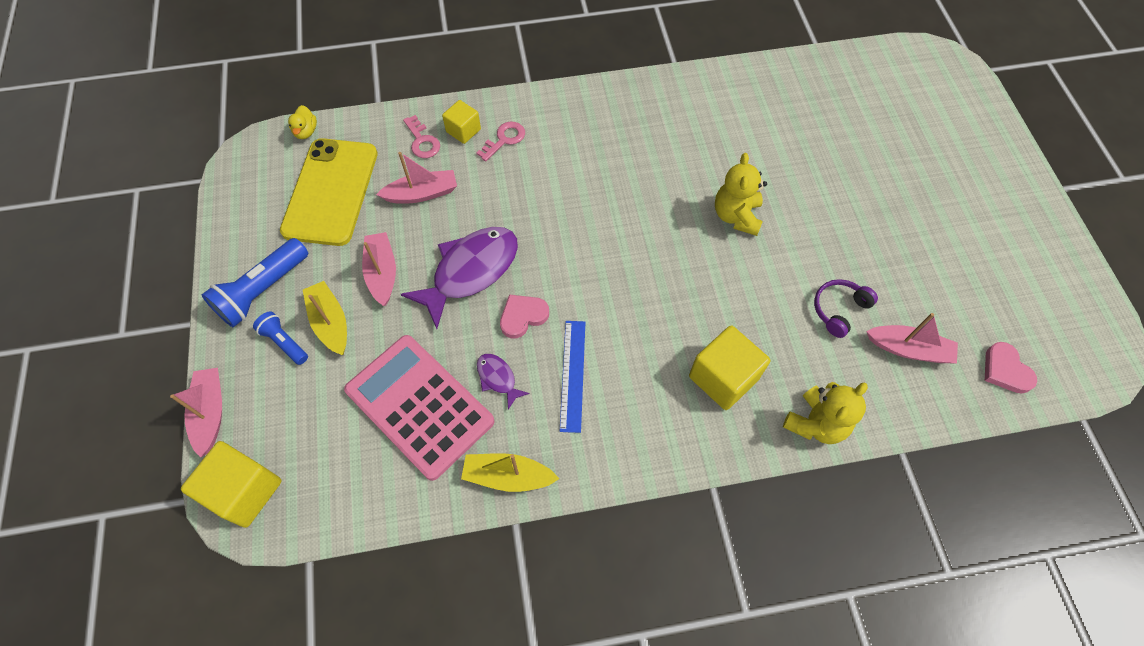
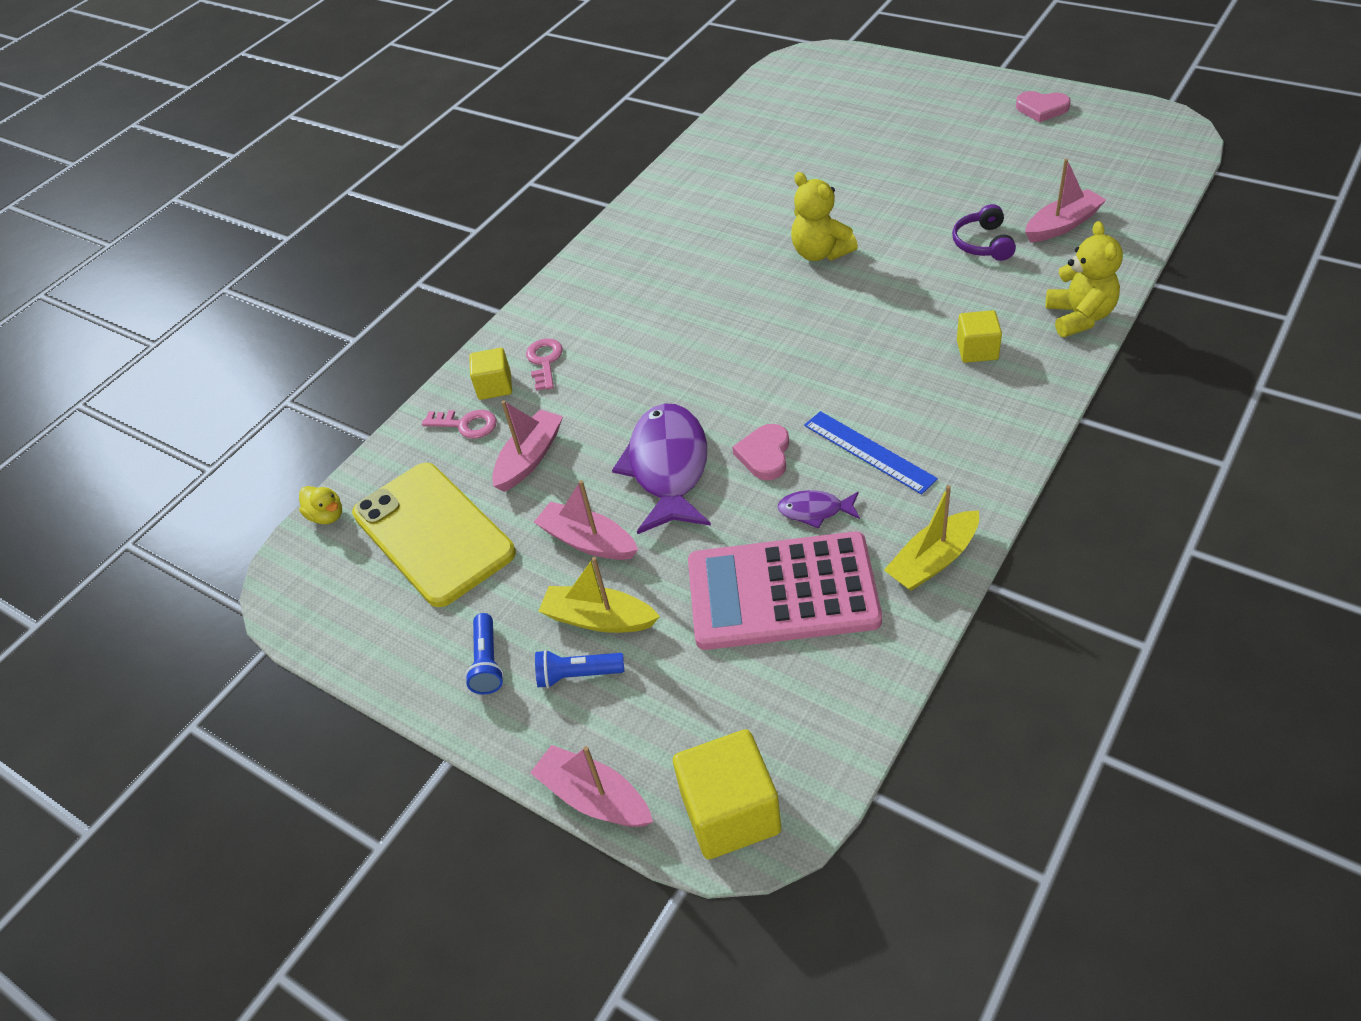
camera: 40 degrees left, 15 degrees down
(262, 291) = (487, 663): blue flashlight -> blue flashlight, size x0.57
(723, 378) = (977, 350): yellow cube -> yellow cube, size x0.60
(1005, 370) = (1134, 185): pink heart -> pink heart (1041, 109)

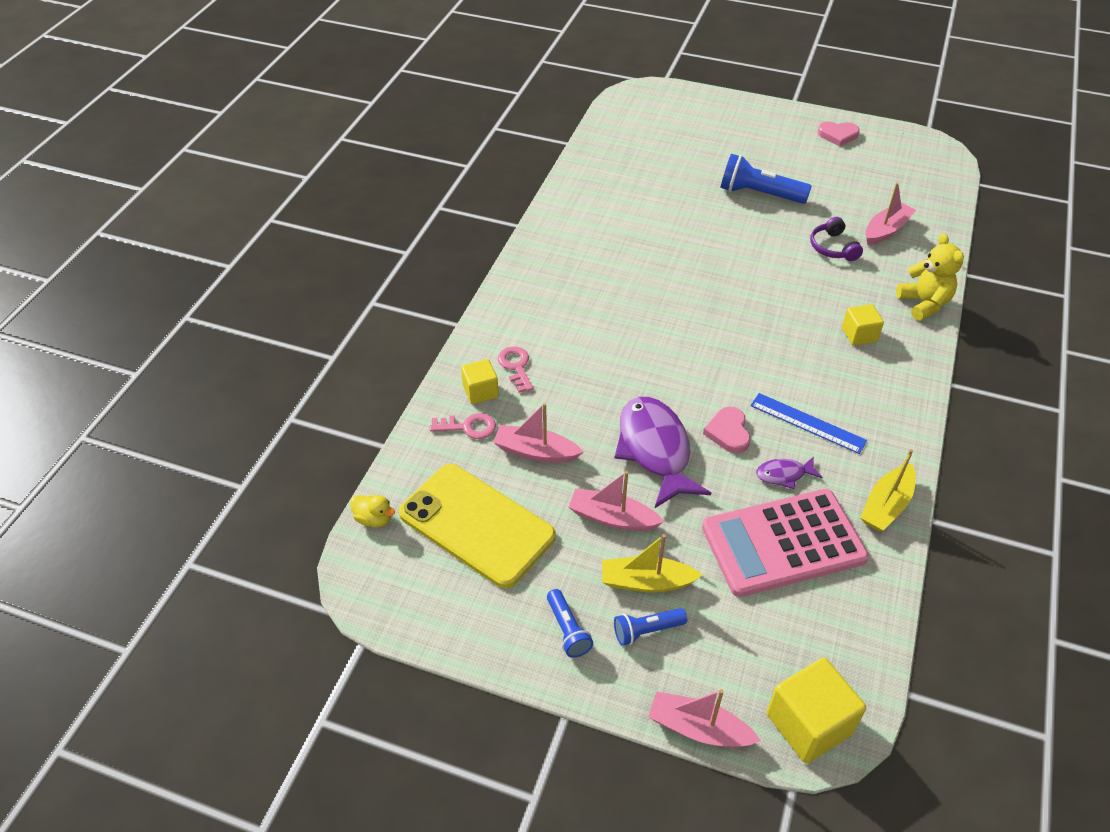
camera: 20 degrees left, 0 degrees up
(530, 458) = (535, 451): pink boat -> pink boat turned 90 degrees counterclockwise
(820, 253) = (710, 260): yellow teddy bear -> none
(912, 177) = (759, 194): none -> blue flashlight

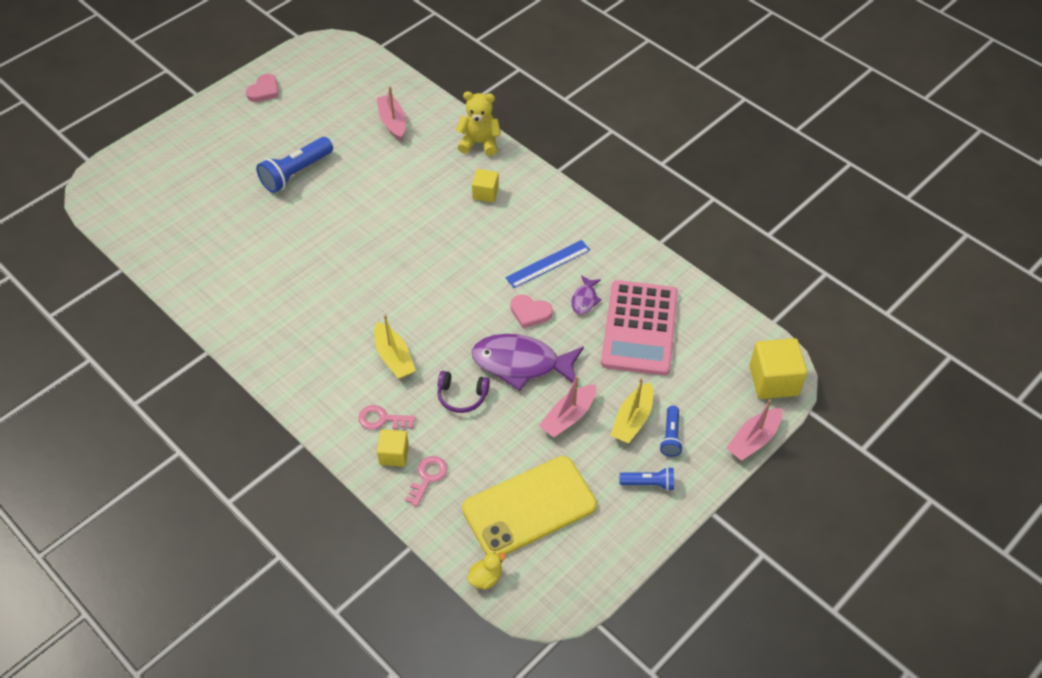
camera: 65 degrees left, 5 degrees up
(535, 451) = (480, 440): pink boat -> none
(833, 247) = (388, 161): purple headphones -> purple headphones (462, 396)
(886, 505) = (638, 258): yellow boat -> yellow boat (394, 357)

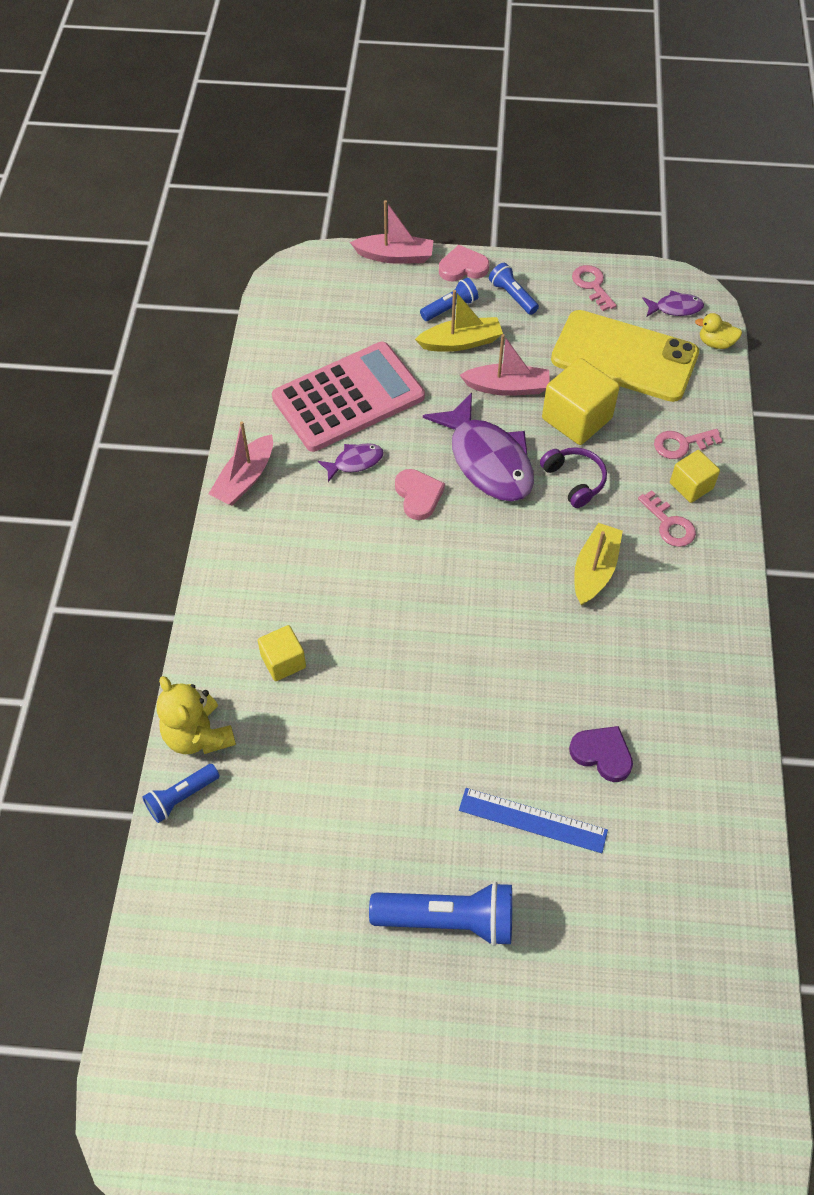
camera: 130 degrees left, 5 degrees up
(264, 91) = (331, 1141): pink heart -> pink heart (463, 267)
(296, 279) = (602, 754): none -> purple heart
(392, 122) = (246, 878): pink boat -> pink boat (245, 479)
(455, 122) = (181, 797): none -> blue flashlight
(542, 581) = (675, 308): none -> purple fish
(547, 264) = (336, 525): blue ruler -> blue ruler (532, 820)
(614, 544) = (592, 285): none -> pink key
(773, 380) = (314, 274): yellow cube -> yellow cube (576, 418)

